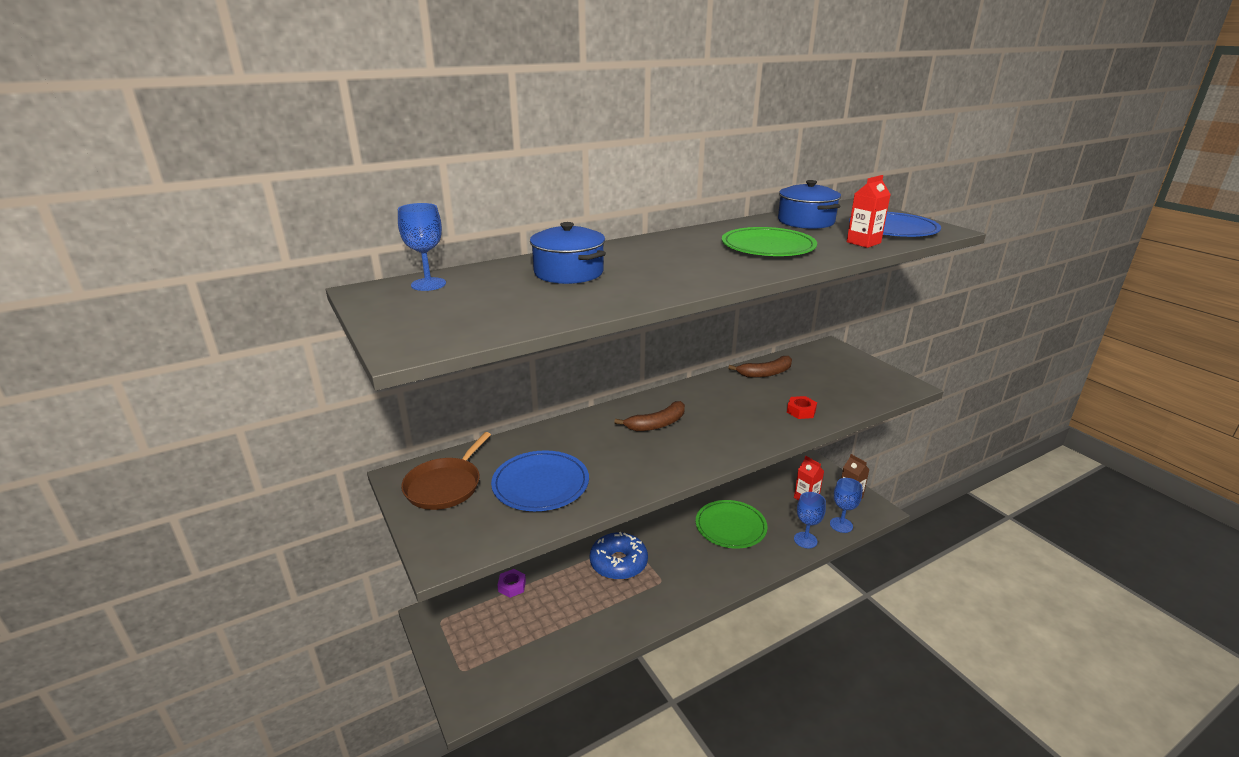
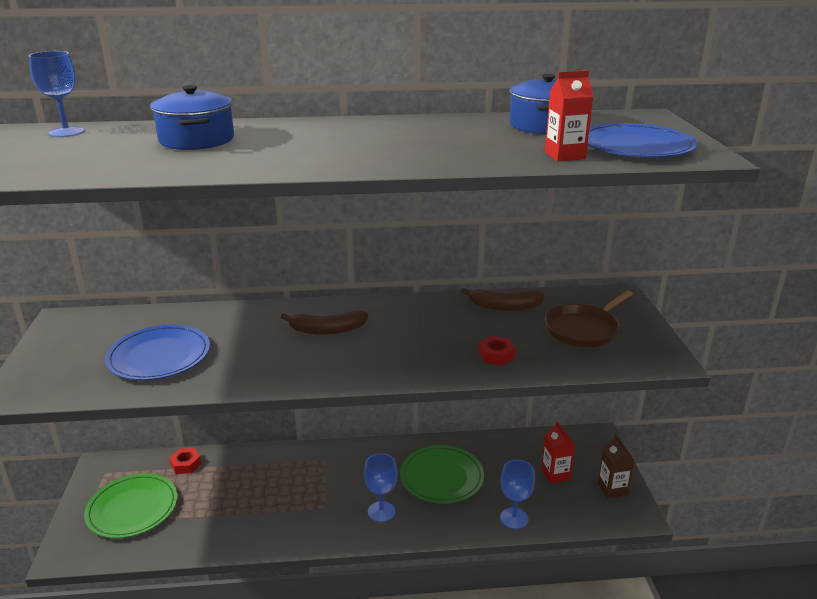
camera: 25 degrees right, 0 degrees up
(445, 486) = (84, 336): brown pan -> brown pan (583, 329)
(512, 586) = (186, 464): purple nut -> red nut
(618, 563) = (297, 476): blue donut -> none
(768, 247) = (442, 144): green plate -> green plate (132, 508)
(841, 525) = (572, 516): blue goblet -> blue goblet (381, 511)

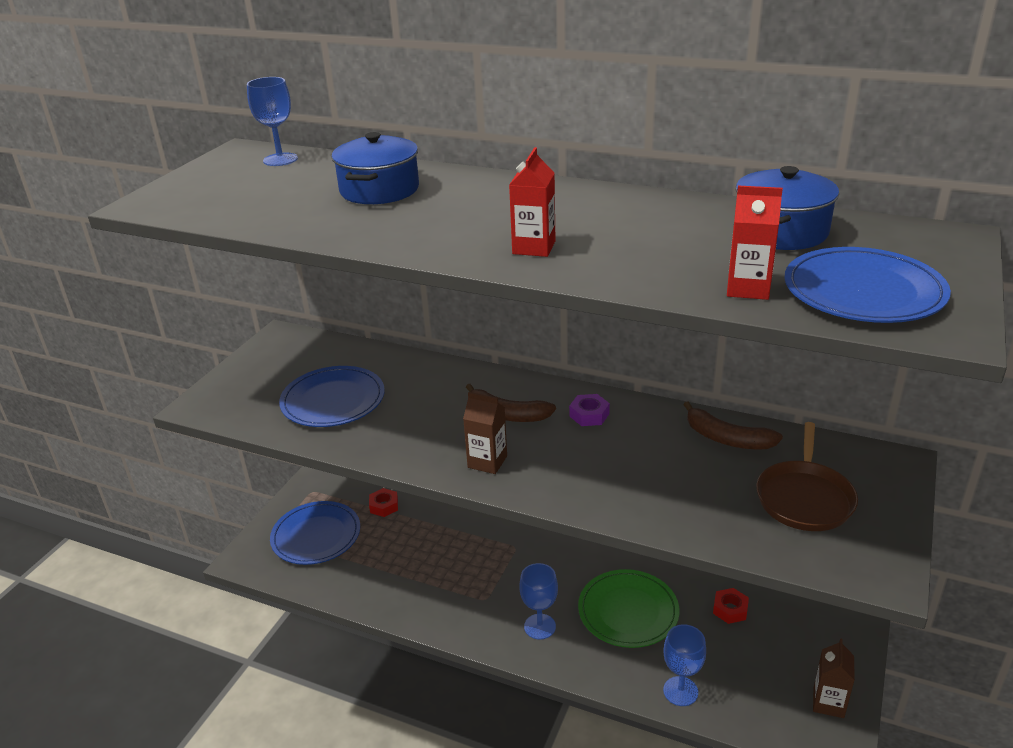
camera: 30 degrees right, 5 degrees up
(132, 508) = (316, 536): green plate -> blue plate
(338, 366) = (487, 462): none -> brown carton
(393, 315) = (589, 415): none -> purple nut
(496, 355) = (667, 501): red nut -> red nut (730, 609)
(555, 474) = (766, 657): red carton -> red carton (534, 247)
(583, 329) = (804, 498): brown pan -> brown pan turned 60 degrees counterclockwise

